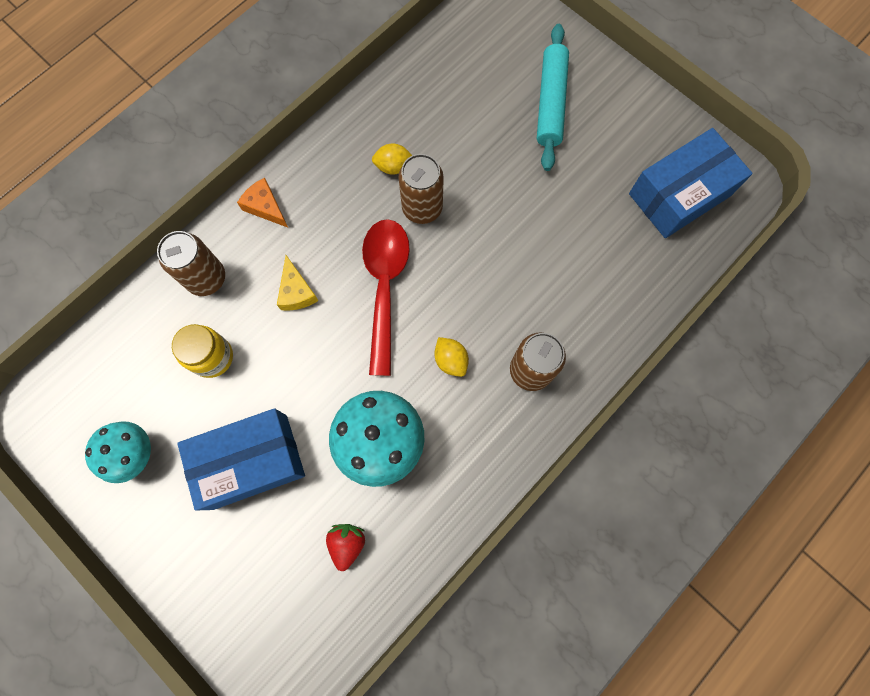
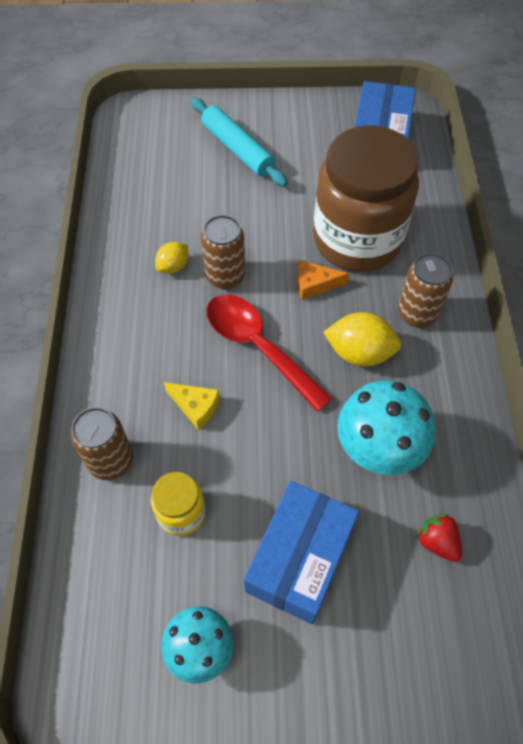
camera: 45 degrees left, 15 degrees down
(265, 207) = (103, 370): orange cheese -> orange cheese (314, 284)
(451, 360) = (359, 353): yellow lemon -> yellow lemon, size x1.67
(555, 268) = (357, 239): none -> brown jar

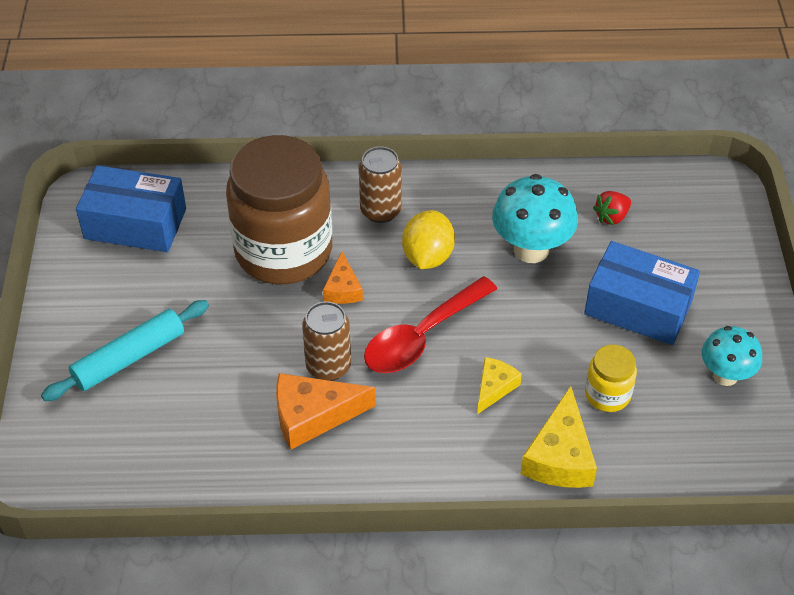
camera: 90 degrees left, 10 degrees down
(111, 461) = (560, 456): brown can -> yellow cheese
(173, 266) = (313, 416): yellow lemon -> orange cheese

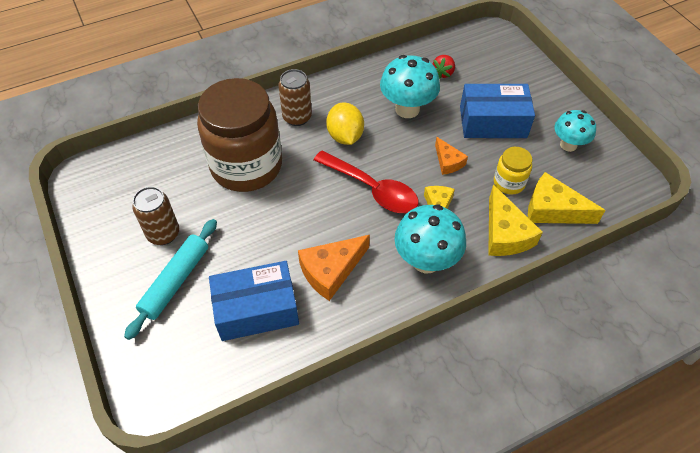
camera: 25 degrees left, 5 degrees up
(135, 223) = (128, 184): blue box -> blue box (256, 309)
(328, 366) = (322, 233): brown can -> brown can (163, 234)
(343, 289) = (301, 177): orange cheese -> orange cheese (448, 162)
(422, 336) = (372, 189): red spoon -> red spoon turned 75 degrees counterclockwise
(436, 449) = (426, 261): none -> turquoise mushroom
(645, 451) = (553, 210): none -> yellow cheese

